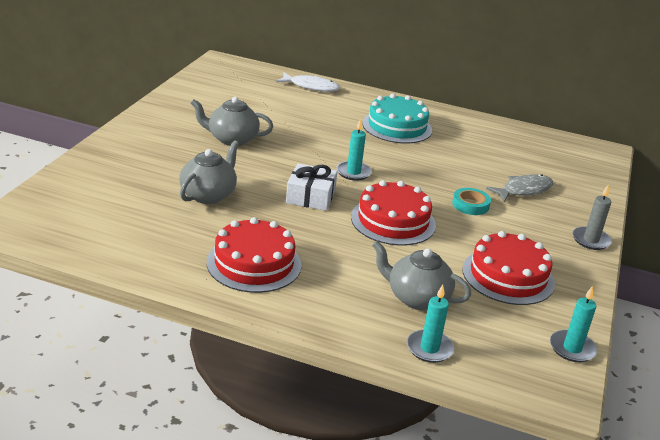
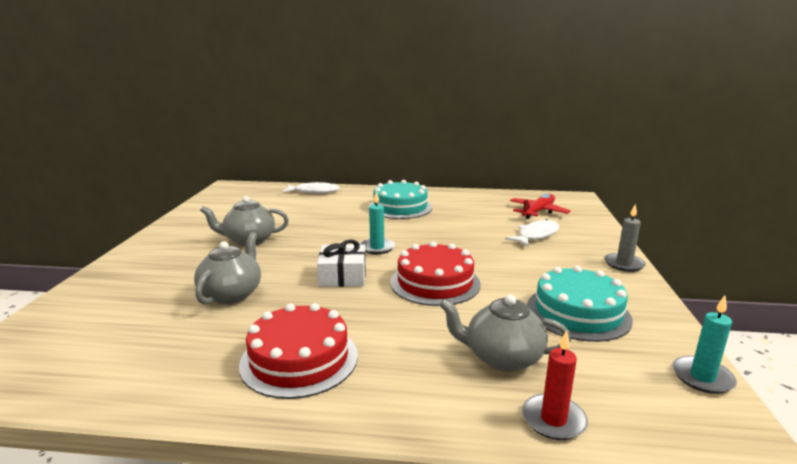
camera: 10 degrees left, 10 degrees down
(429, 348) = (553, 420): turquoise candle -> red candle
(470, 205) = (499, 255): turquoise tape -> none
(508, 276) = (578, 312): red cake -> turquoise cake
(523, 190) = (536, 235): grey fish -> white fish
(546, 162) = (538, 212): none -> red plane

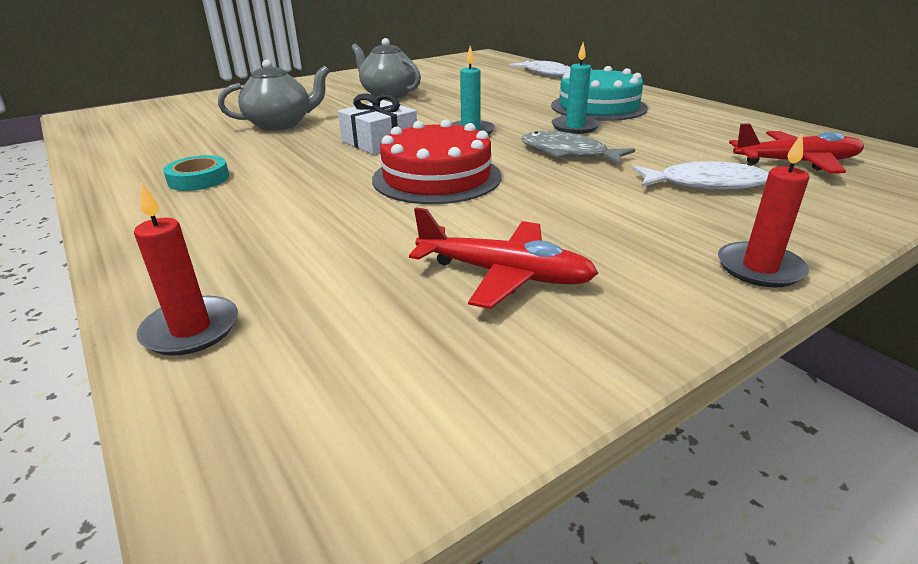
camera: 50 degrees right, 10 degrees up
(299, 359) = (198, 179): red cake -> turquoise tape
(455, 241) = (568, 153): none -> grey fish
(502, 358) = (306, 260): grey teapot -> none
(578, 312) = (504, 275): turquoise cake -> red plane
(624, 264) = (759, 268): grey candle -> red candle
(702, 377) = (441, 438): turquoise candle -> turquoise candle (575, 127)

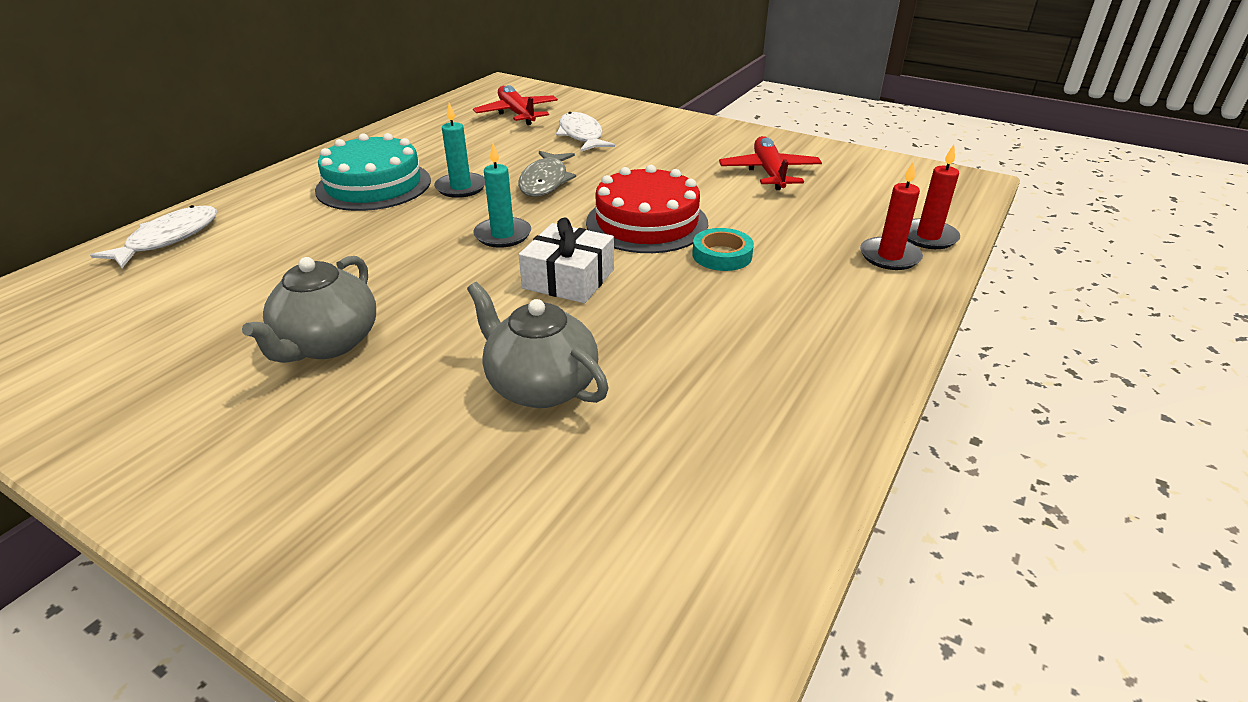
camera: 115 degrees left, 5 degrees up
(198, 179) = (769, 350): turquoise tape -> turquoise tape (722, 255)
(759, 268) = (692, 122): red candle -> red candle (889, 256)

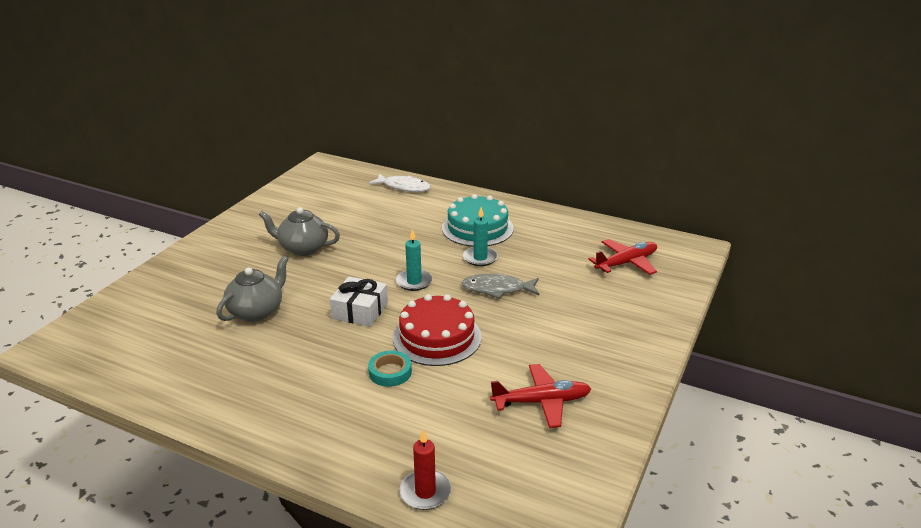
camera: 85 degrees right, 5 degrees down
(581, 135) = (591, 297): white fish -> none
(889, 256) = (389, 461): red candle -> none

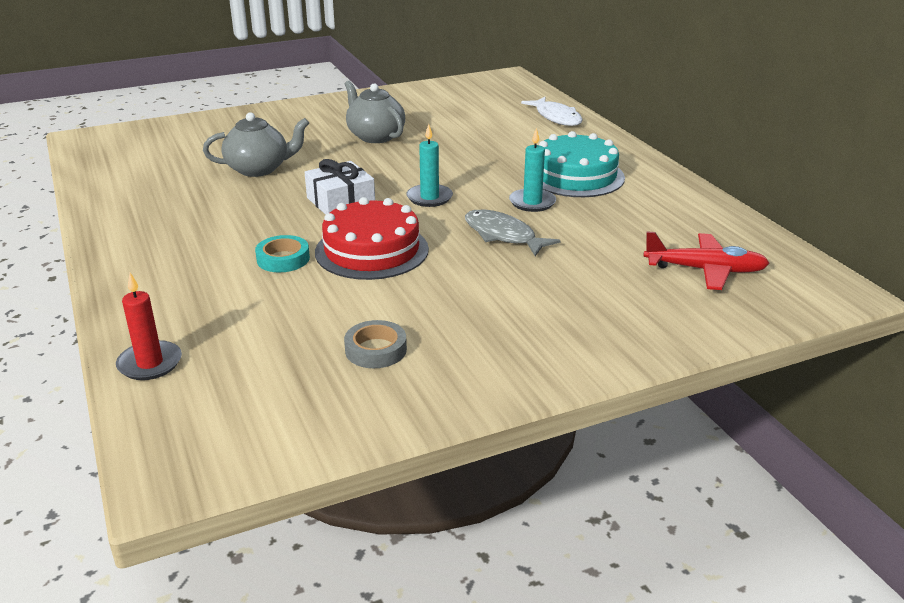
camera: 40 degrees right, 0 degrees up
(541, 402) = (376, 350): red plane -> grey tape

